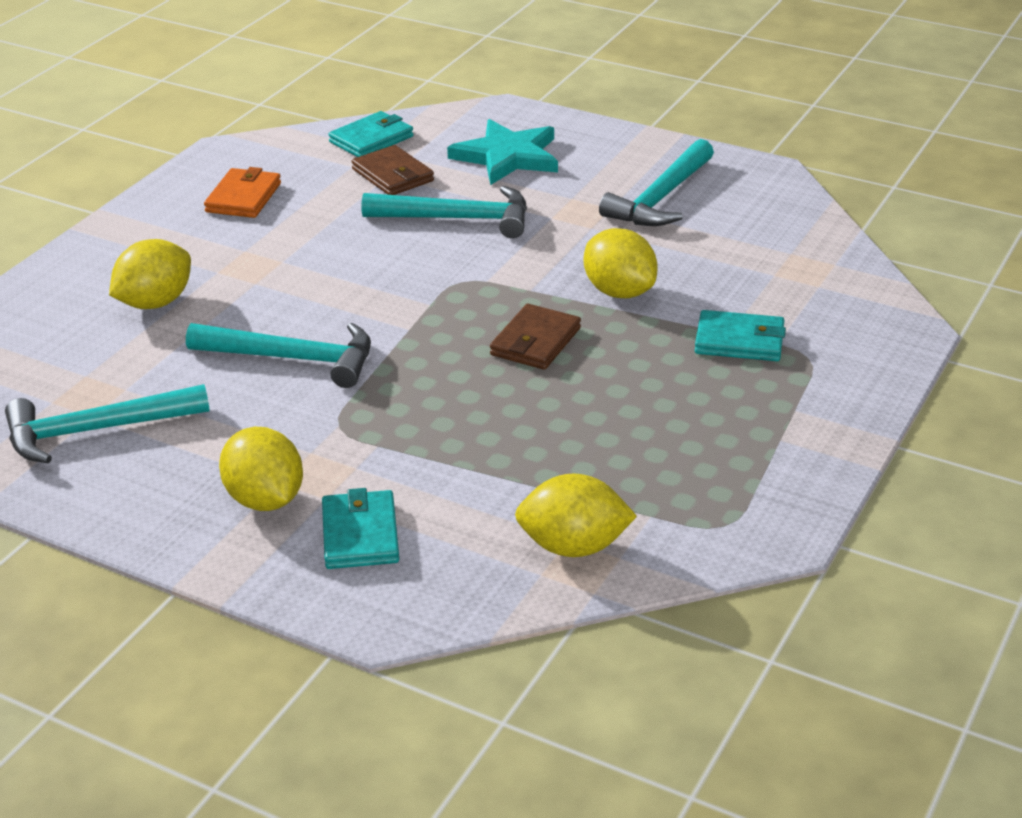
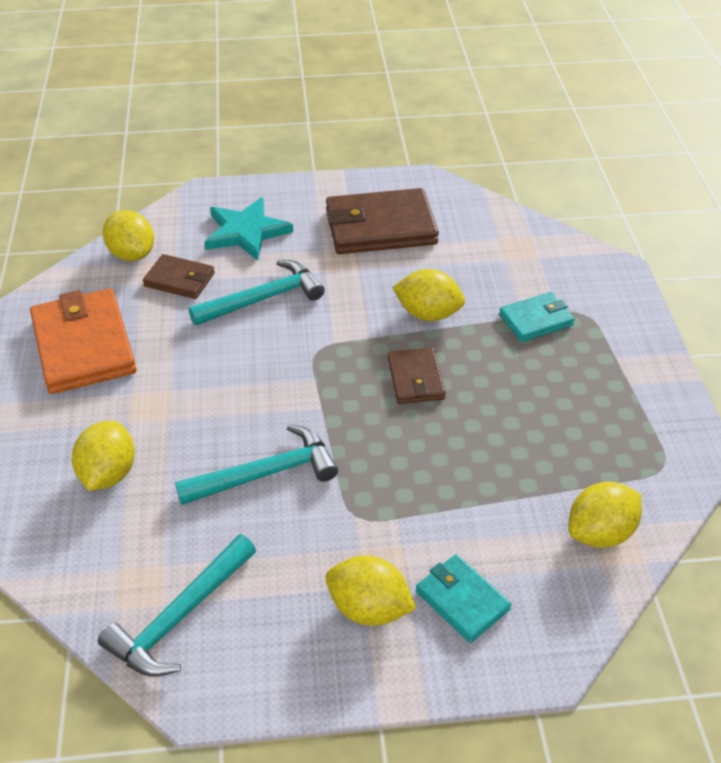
camera: 35 degrees left, 10 degrees up
(243, 198) = (83, 346): orange wallet -> orange wallet, size x1.84
(371, 139) = (132, 254): turquoise wallet -> yellow lemon
(661, 198) = (380, 227): turquoise hammer -> brown wallet

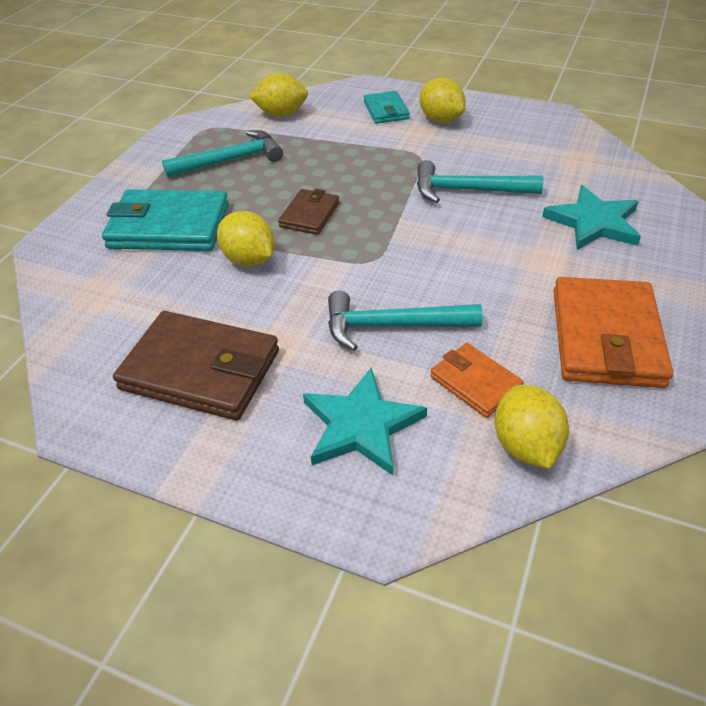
camera: 150 degrees left, 0 degrees up
(108, 473) = (593, 222): yellow lemon -> turquoise star
(179, 279) = (475, 383): brown wallet -> orange wallet
(180, 617) = (557, 142): turquoise hammer -> turquoise hammer (231, 160)
(535, 320) = (169, 226): turquoise wallet -> turquoise wallet, size x1.84

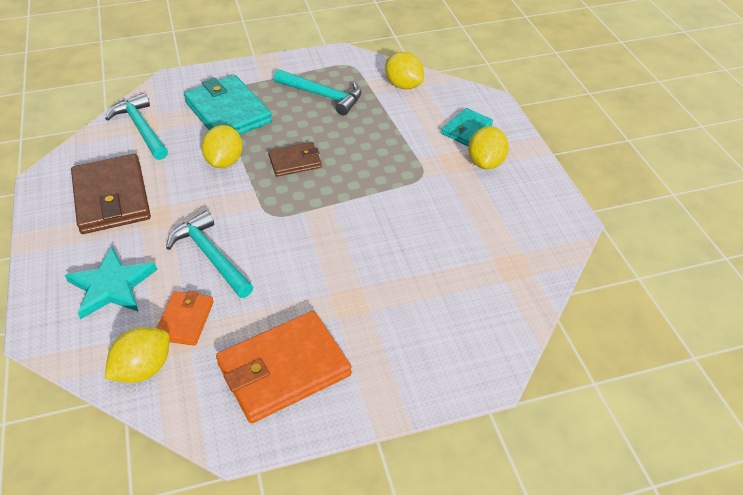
camera: 50 degrees right, 0 degrees up
(468, 190) = (400, 222): turquoise hammer -> turquoise hammer (141, 128)
(593, 222) = (425, 309): turquoise star -> none

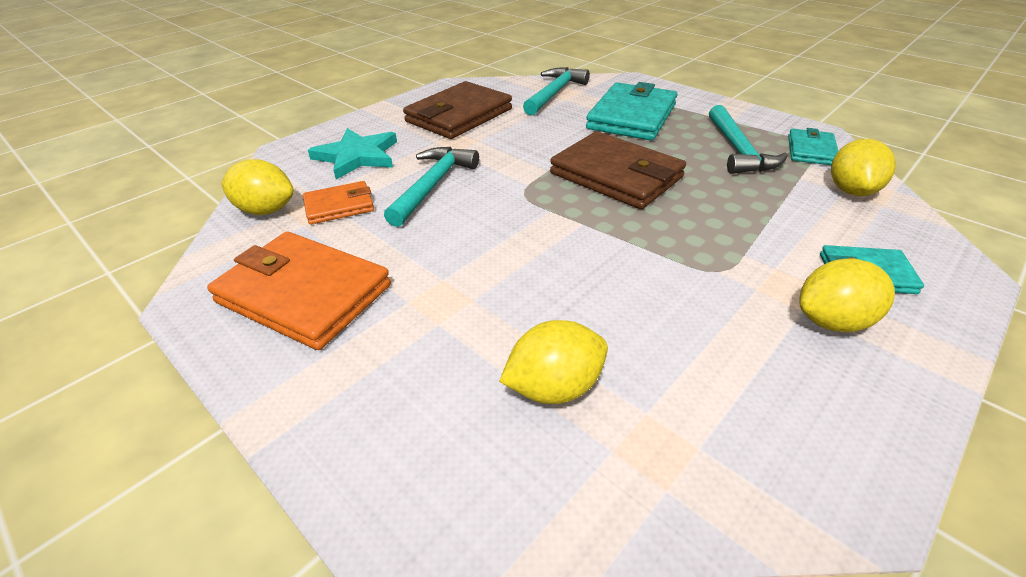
camera: 60 degrees right, 5 degrees down
(224, 162) = (564, 141): yellow lemon -> yellow lemon (554, 387)
(295, 161) = (616, 175): brown wallet -> brown wallet, size x1.84
(353, 70) = (811, 150): none -> turquoise wallet

